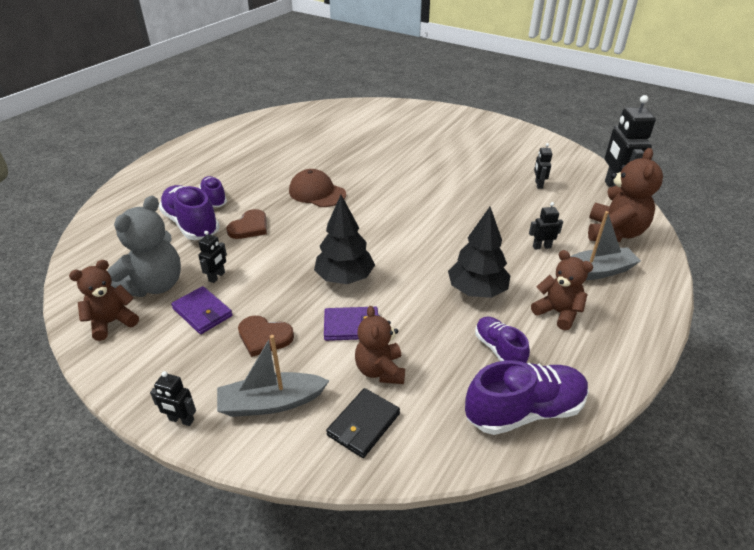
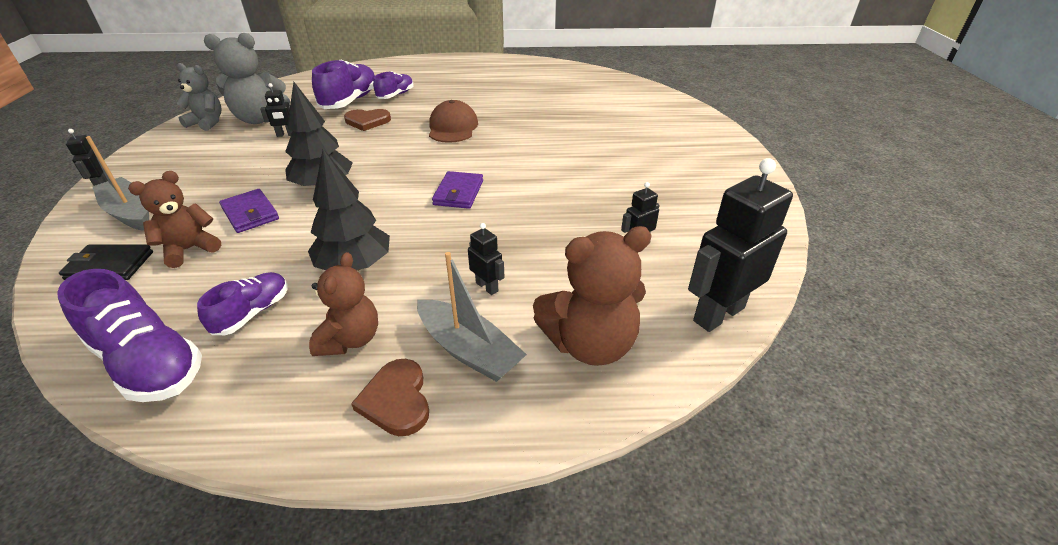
camera: 55 degrees right, 0 degrees up
(112, 322) = (207, 123): brown teddy bear -> grey teddy bear
(202, 312) = (235, 146): purple wallet -> purple wallet (458, 193)
(264, 337) = (215, 180): brown heart -> brown heart (396, 400)

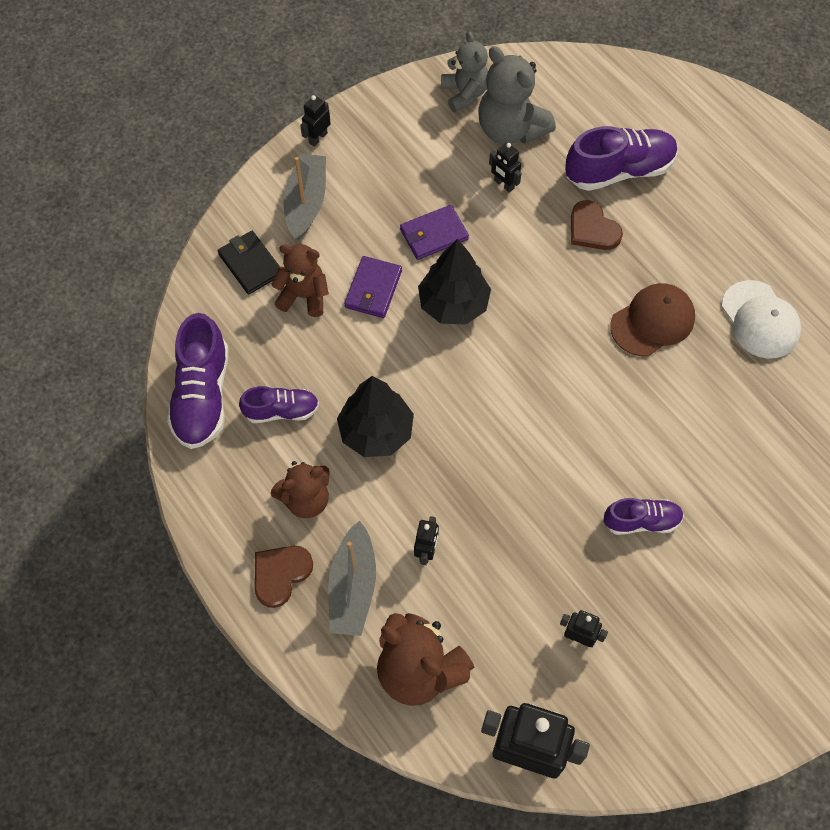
camera: 55 degrees right, 25 degrees up
(395, 95) = (674, 201): purple shoe -> purple shoe (641, 521)
(458, 193) = (535, 427): purple wallet -> purple wallet (434, 234)
(500, 101) = (760, 320): none -> white cap

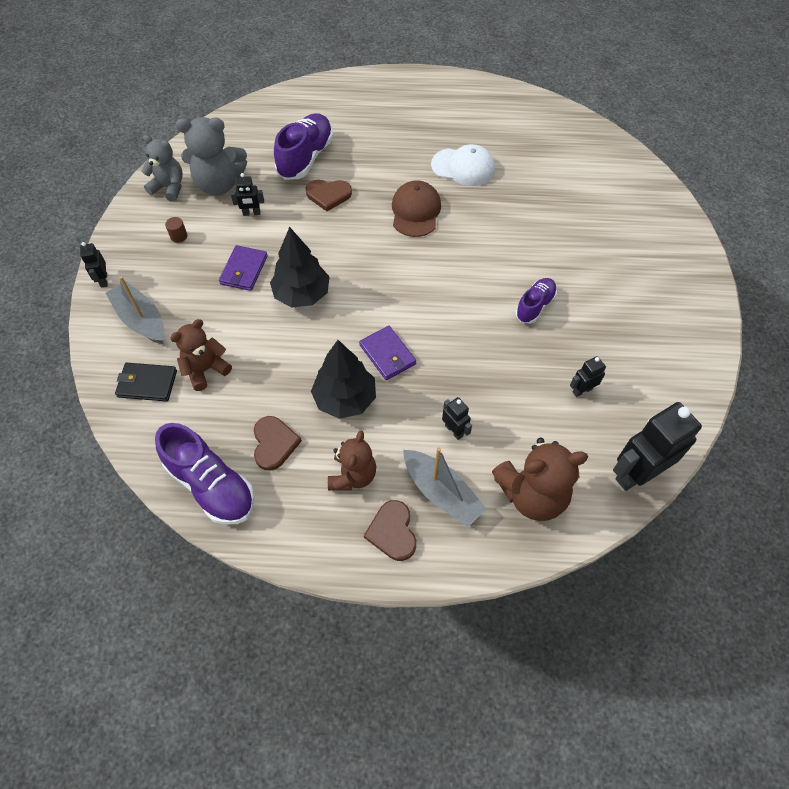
camera: 50 degrees left, 5 degrees down
(281, 411) = (274, 443): purple shoe -> brown heart
(373, 289) = (244, 328): purple wallet -> purple wallet (387, 355)
(419, 151) = (179, 236): none -> brown cylinder

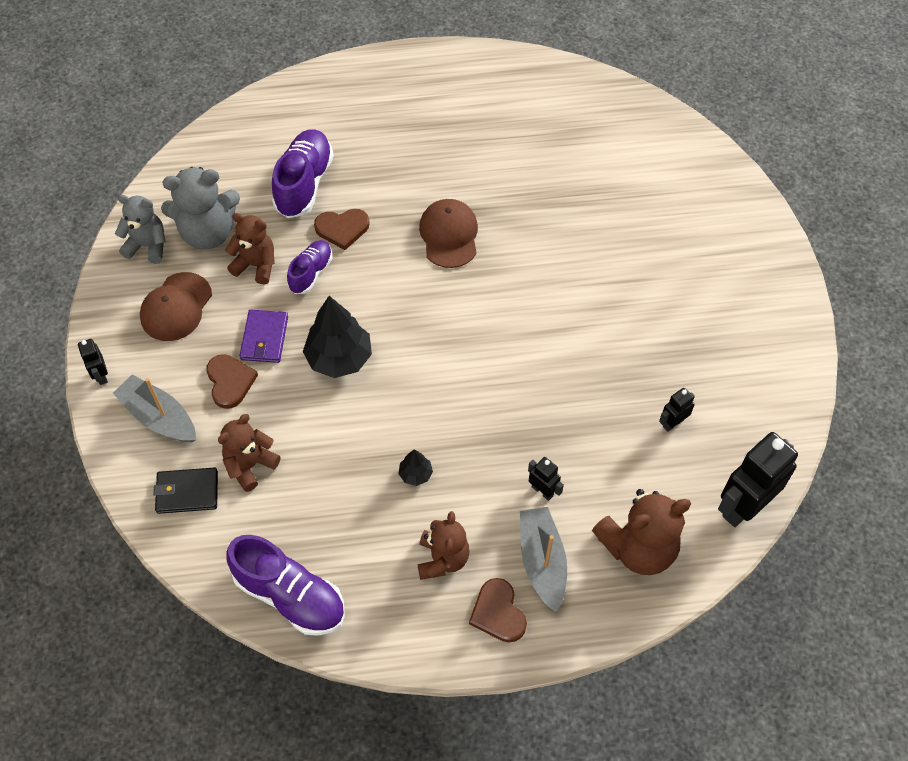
camera: 10 degrees left, 0 degrees up
(179, 236) = (176, 307): brown cylinder -> brown cap
(251, 213) = (256, 265): black robot -> brown teddy bear
(274, 443) = (348, 538): brown heart -> brown heart (230, 382)
(345, 399) = (415, 474): black tree -> black tree, size x0.48
(387, 355) = (452, 415): purple wallet -> none
(441, 492) = (542, 561): grey boat -> grey boat turned 135 degrees counterclockwise
(463, 167) = (494, 170): white cap -> none
(534, 306) = (605, 332): purple shoe -> purple shoe (311, 273)

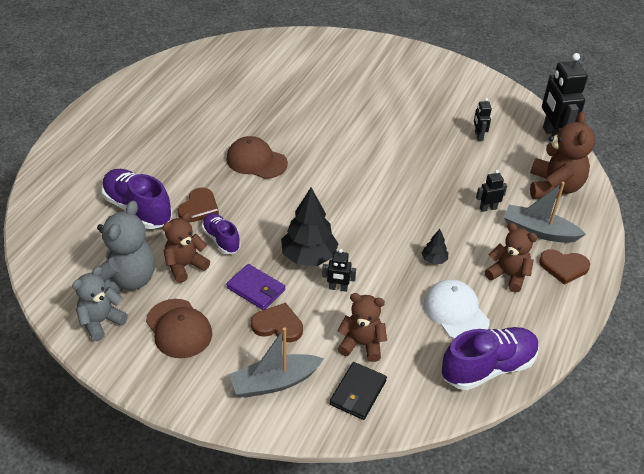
camera: 60 degrees left, 15 degrees down
(101, 375) = (201, 405): black robot -> black robot (338, 288)
(250, 465) = (361, 344): brown teddy bear -> brown teddy bear turned 120 degrees clockwise
(350, 530) = (456, 312): none -> white cap

